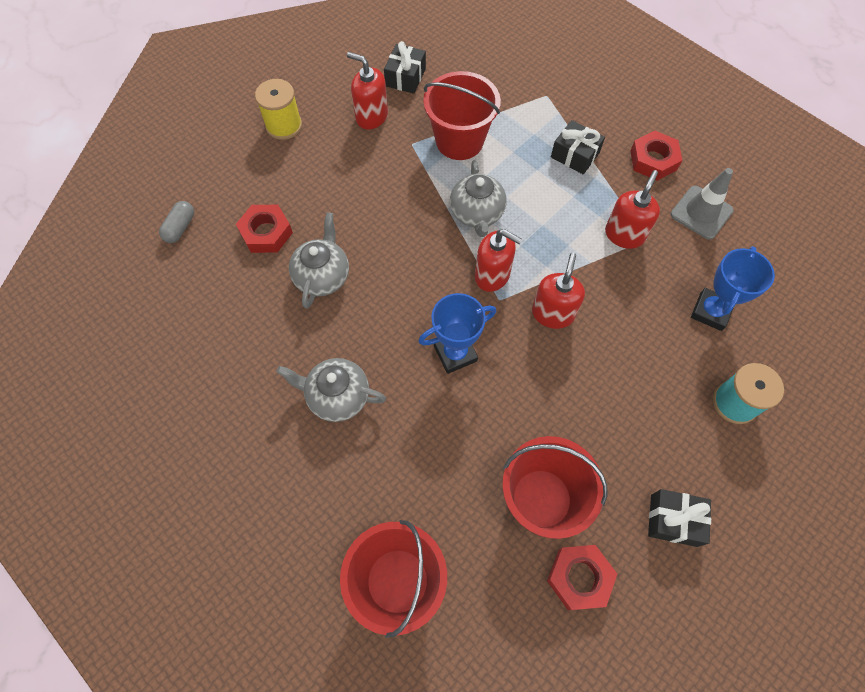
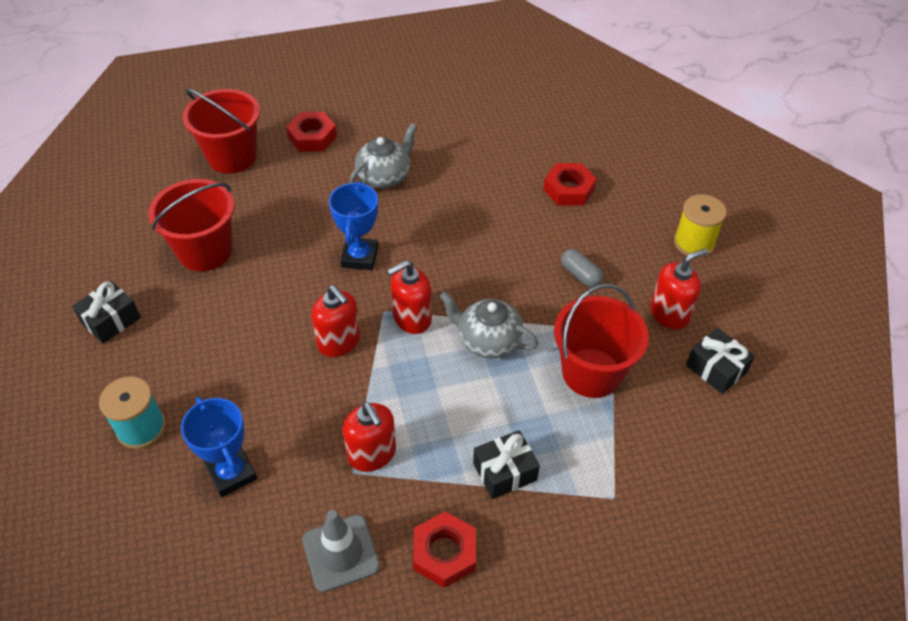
camera: 120 degrees right, 15 degrees down
(180, 227) = (609, 143): grey capsule -> grey capsule (580, 275)
(322, 276) = (498, 207): grey teapot -> none
(579, 578) = (137, 244): red nut -> red nut (312, 137)

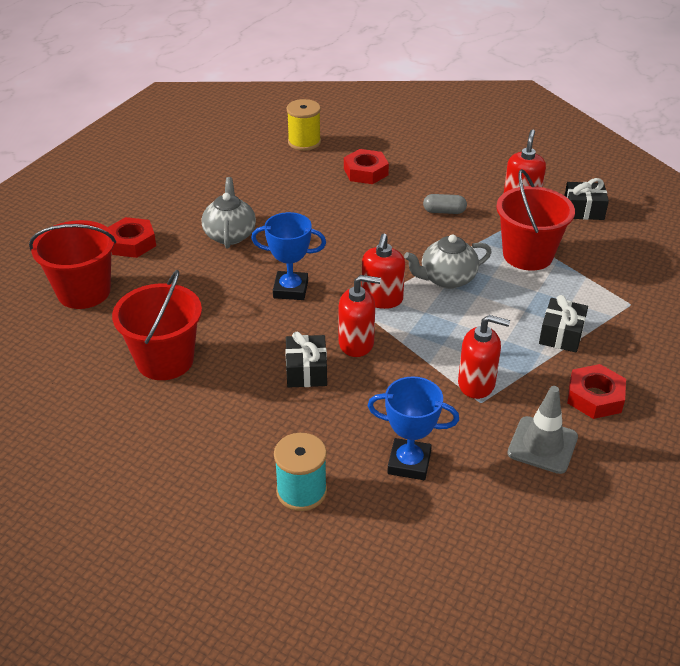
camera: 45 degrees left, 10 degrees down
(111, 320) = (161, 452): black gift -> black gift (306, 371)
(360, 257) = (290, 289): blue trophy -> blue trophy turned 45 degrees counterclockwise
(694, 243) = (479, 158): yellow spool -> yellow spool (304, 142)

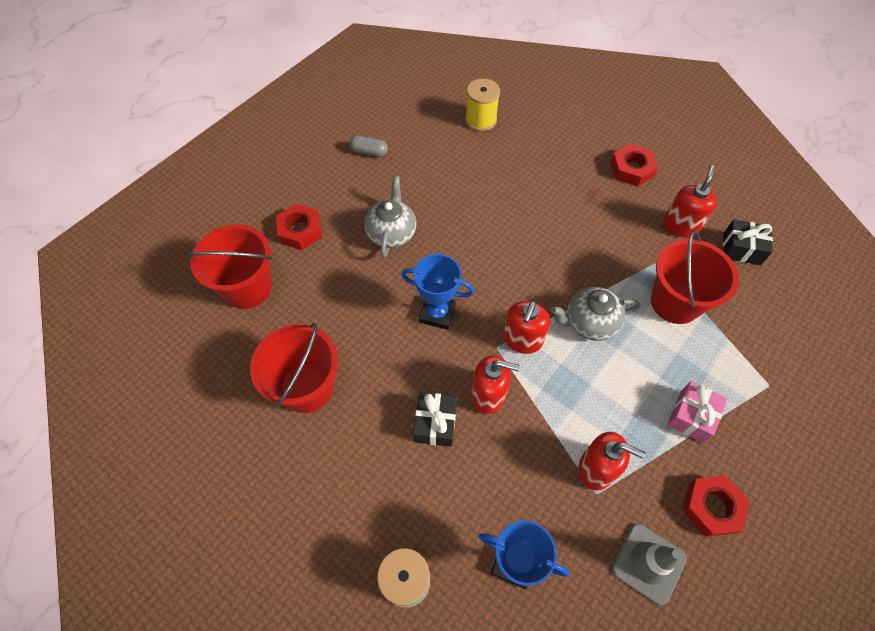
camera: 10 degrees right, 20 degrees up
(366, 172) = (533, 167): red nut -> red nut (632, 169)
(444, 211) = (601, 231): grey capsule -> grey capsule (369, 152)
(561, 335) = (691, 416): black gift -> pink gift

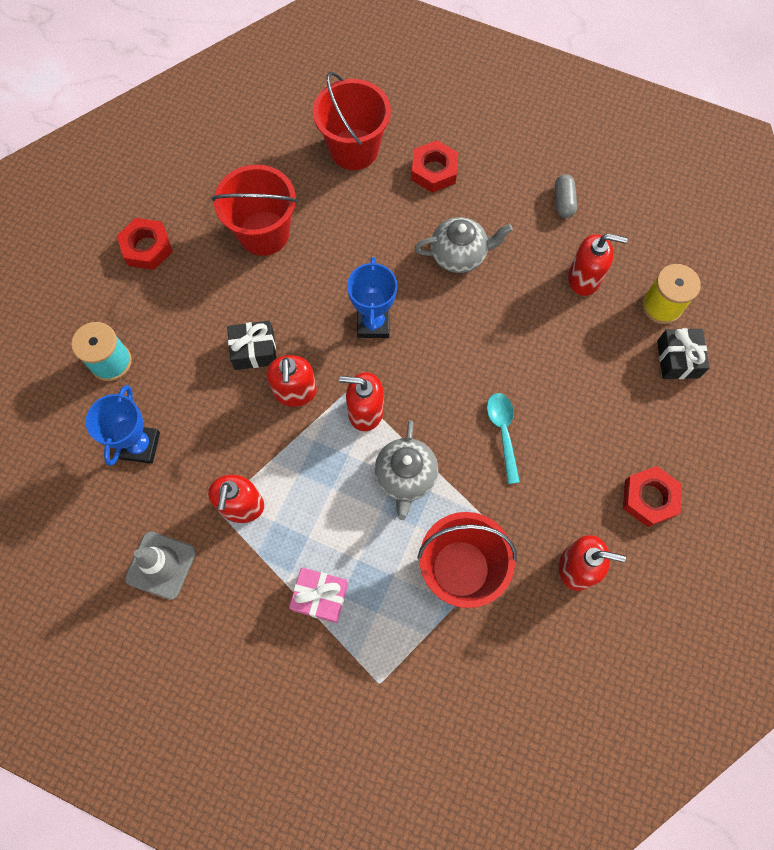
camera: 75 degrees right, 10 degrees up
(443, 158) = (584, 278): none -> red soap dispenser
(562, 244) = (503, 432): none -> turquoise spoon
(589, 322) = (405, 477): grey teapot -> grey teapot turned 150 degrees counterclockwise
(712, 507) = (226, 623): red nut -> red nut (147, 248)
(741, 249) = (566, 647): black gift -> black gift (677, 359)

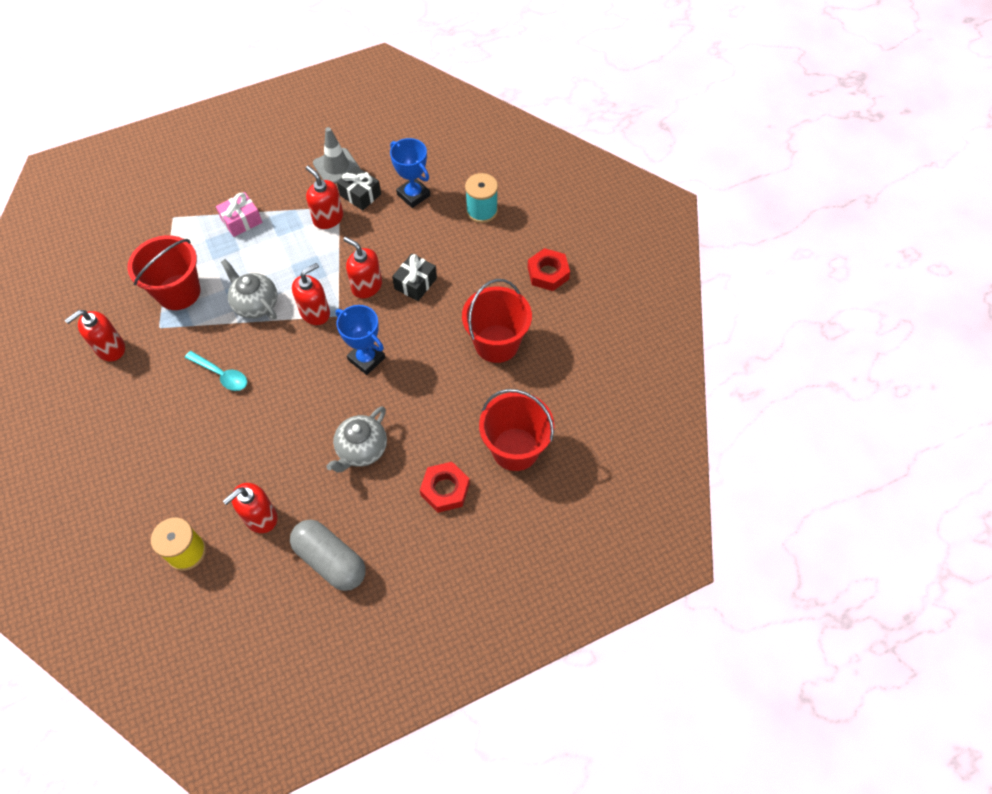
camera: 130 degrees right, 10 degrees down
(563, 202) = (330, 560): grey capsule -> grey capsule, size x1.89
(649, 498) = (94, 421): red nut -> none
(677, 359) = (144, 524): black gift -> black gift (360, 195)

